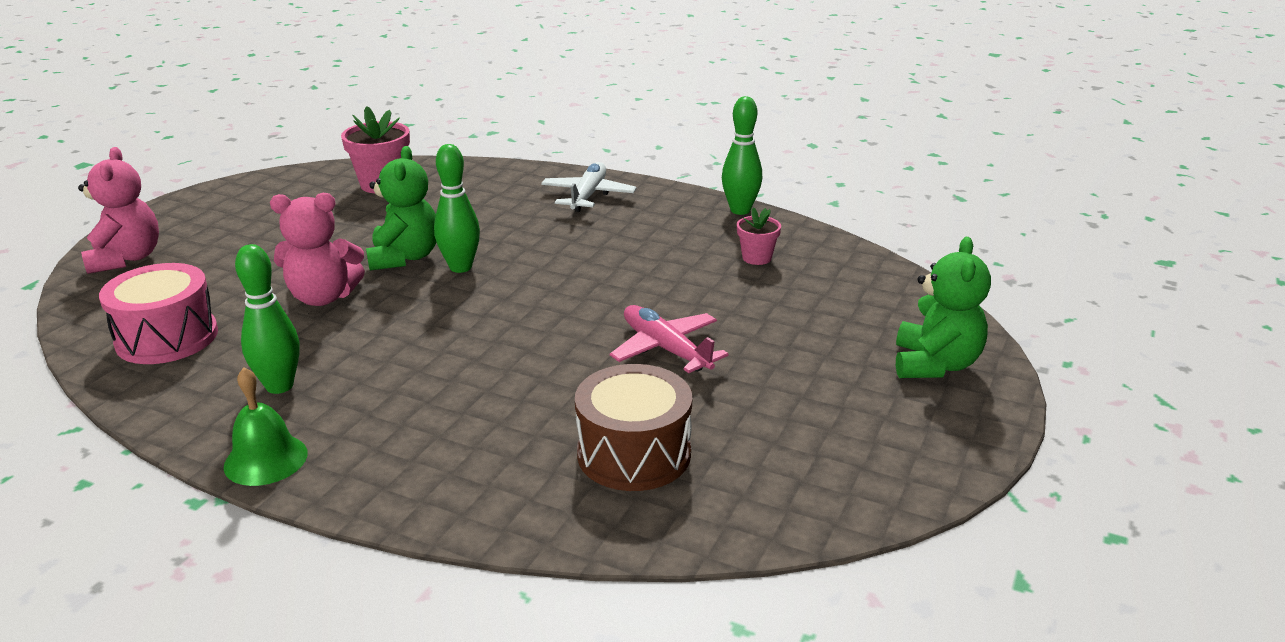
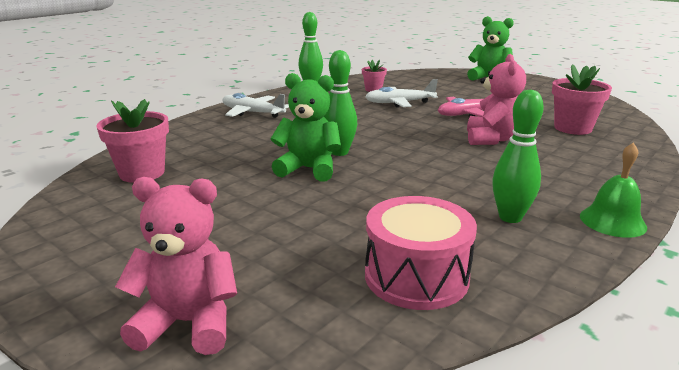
camera: 75 degrees left, 5 degrees down
(323, 297) = (364, 200): pink teddy bear -> pink teddy bear (492, 139)
(634, 454) = (573, 128): brown drum -> pink flower pot
(692, 286) = (399, 103): none -> white plane

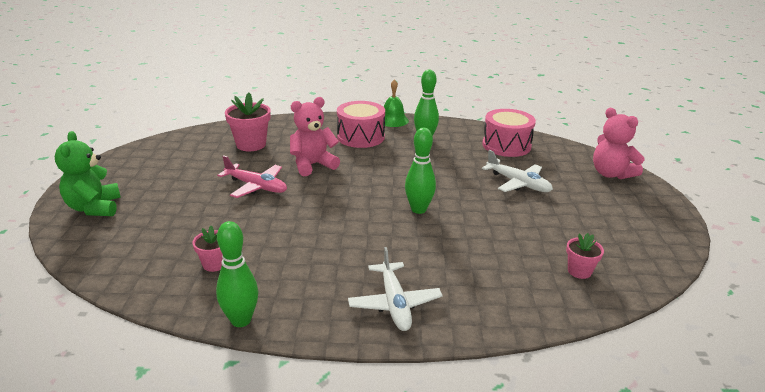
camera: 130 degrees left, 5 degrees up
(142, 173) = (579, 271): pink flower pot -> pink flower pot, size x0.58
(308, 169) = (462, 208): green teddy bear -> none
(399, 103) = (256, 229): white plane -> white plane (518, 183)
(554, 180) = (360, 137): none -> pink drum

